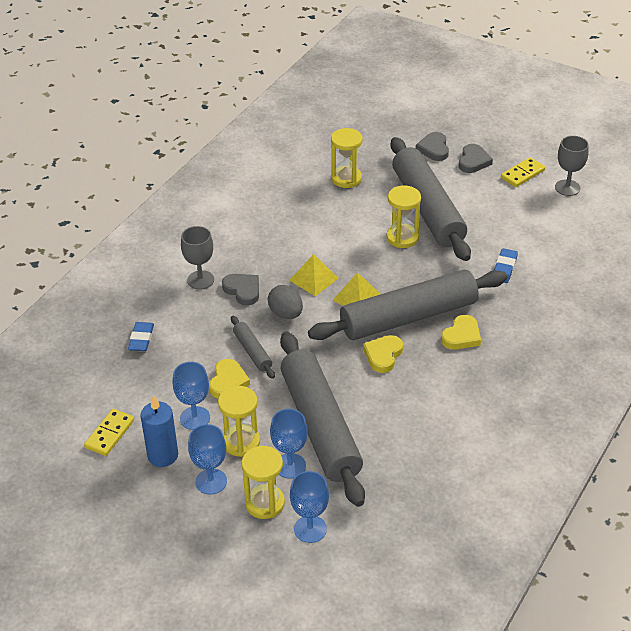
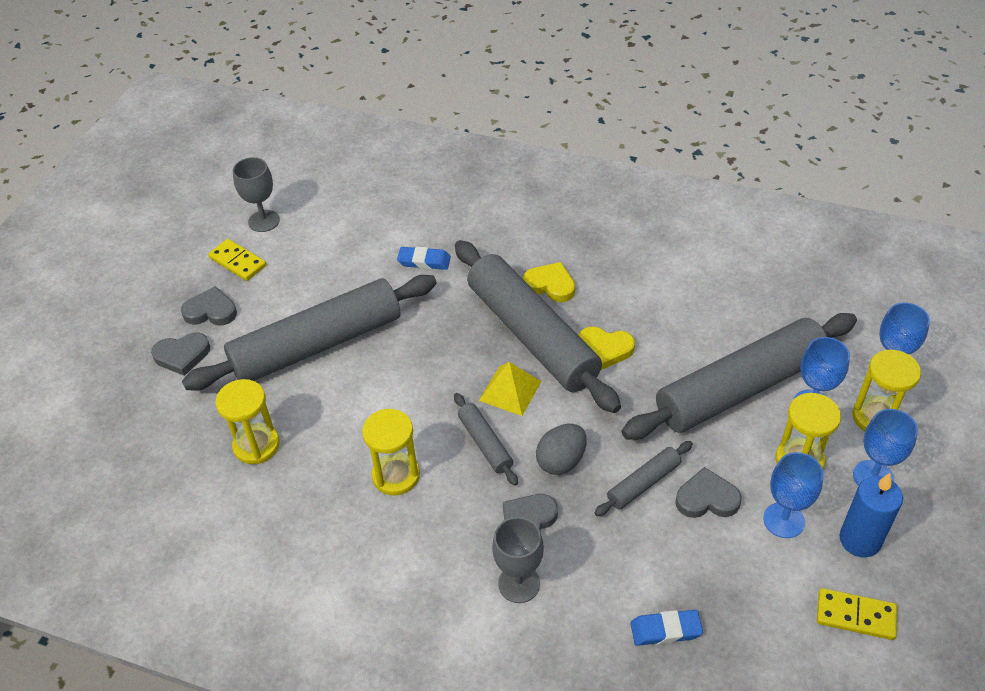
camera: 100 degrees left, 5 degrees up
(228, 381) = (707, 498): yellow heart -> grey heart
(314, 279) = (485, 443): yellow pyramid -> grey rolling pin
(402, 237) = (382, 362): yellow hourglass -> yellow hourglass (396, 475)

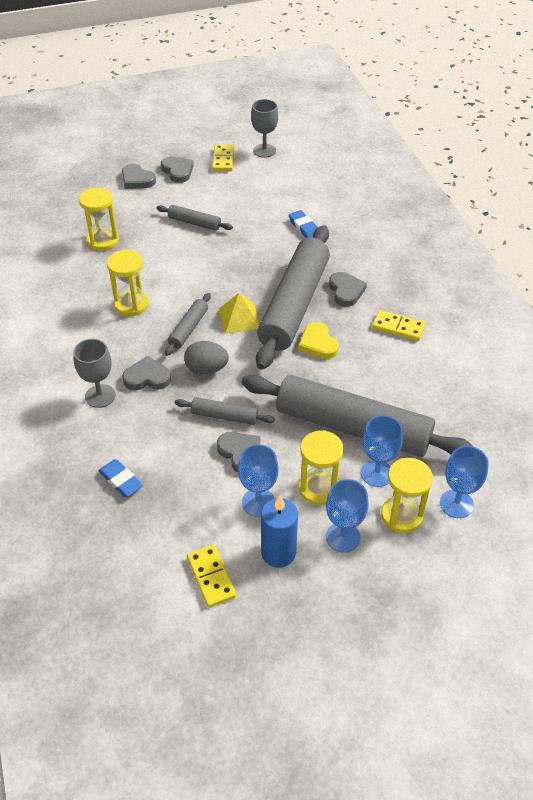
camera: 50 degrees right, 0 degrees up
(317, 345) = (194, 223): grey rolling pin -> grey rolling pin, size x0.43
(550, 285) = (346, 291): yellow heart -> grey heart
(636, 277) = (398, 327): none -> yellow domino

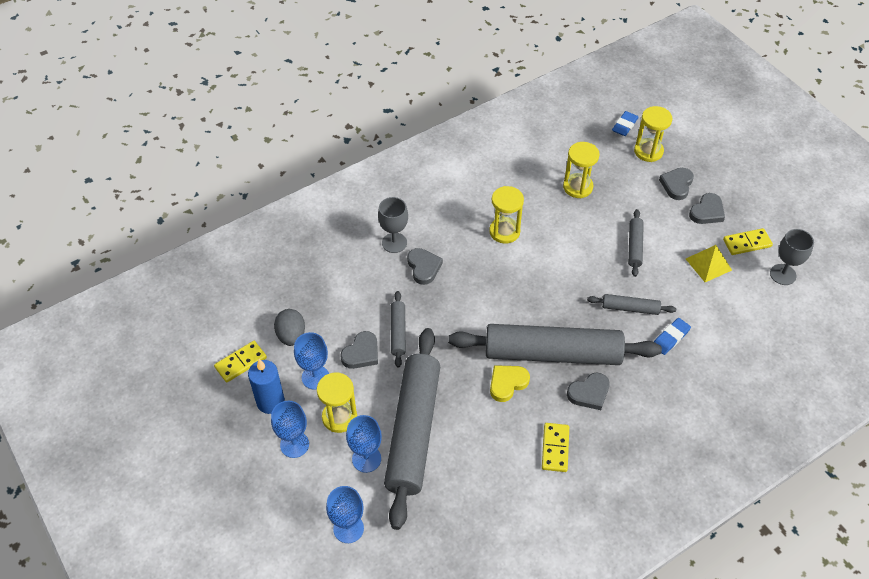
camera: 75 degrees right, 5 degrees up
(121, 480) = (315, 281): blue eraser -> blue eraser (624, 125)
(189, 328) = (490, 280): grey rolling pin -> grey rolling pin (630, 308)
(206, 369) = (447, 306): grey egg -> grey egg (291, 335)
(239, 318) = (518, 314): yellow pyramid -> yellow pyramid (708, 264)
(401, 516) = (326, 485): yellow hourglass -> yellow hourglass (648, 151)

